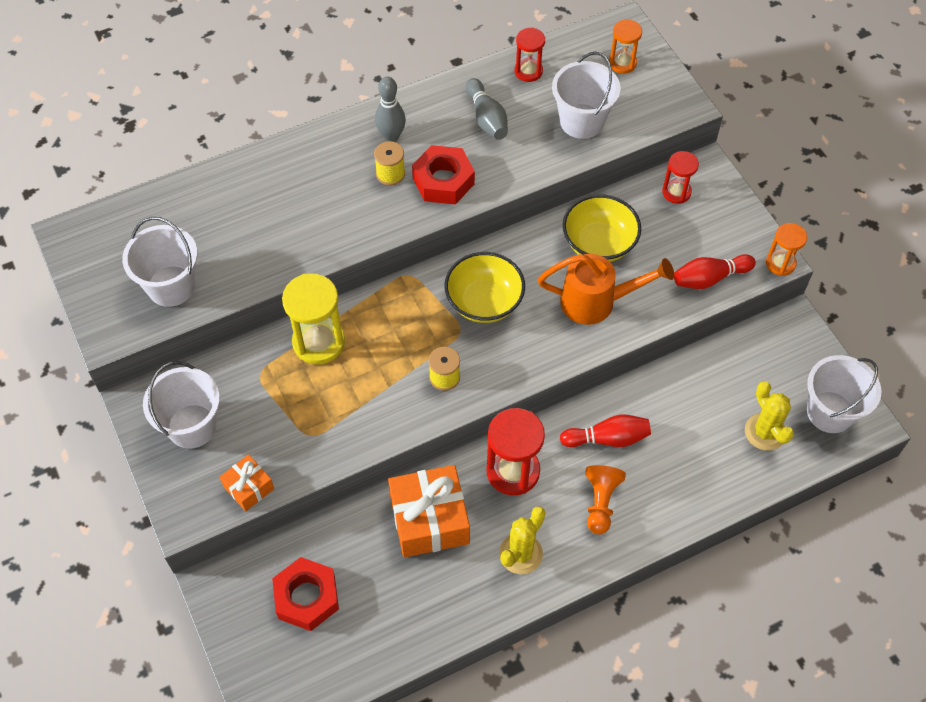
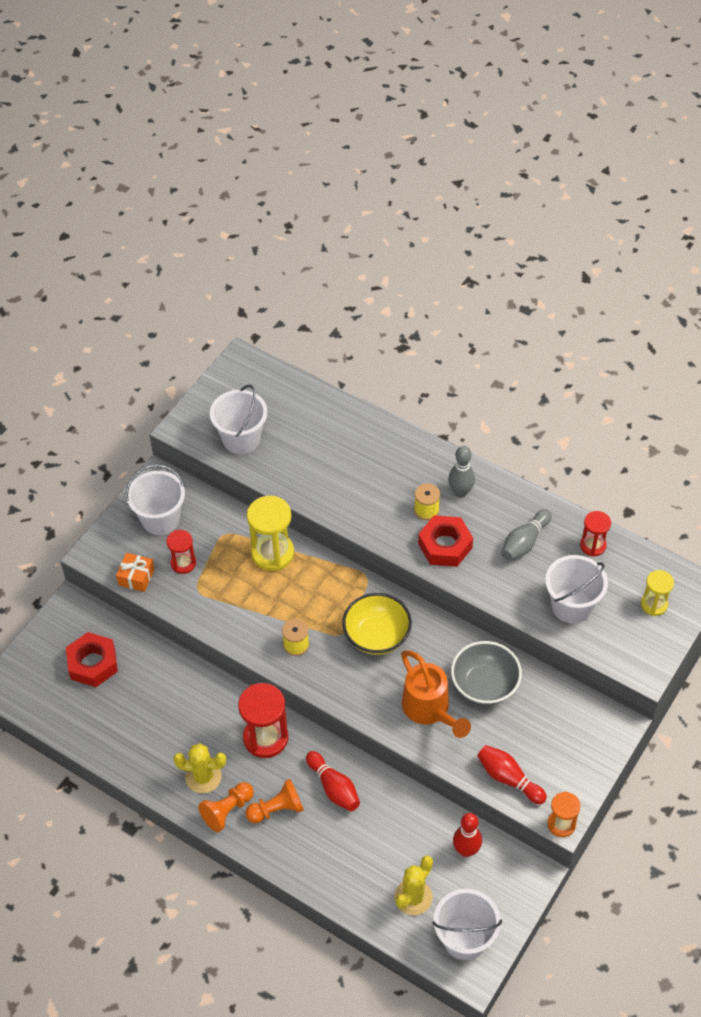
camera: 60 degrees right, 5 degrees down
(429, 519) = (194, 705): orange gift -> none
(574, 550) = (227, 810): none -> orange pawn
(599, 244) = (484, 685): yellow bowl -> grey bowl
(622, 63) = (654, 604): orange hourglass -> yellow hourglass
(676, 192) = (576, 715): red hourglass -> red hourglass (183, 563)
(741, 362) = (466, 850): none -> red bowling pin

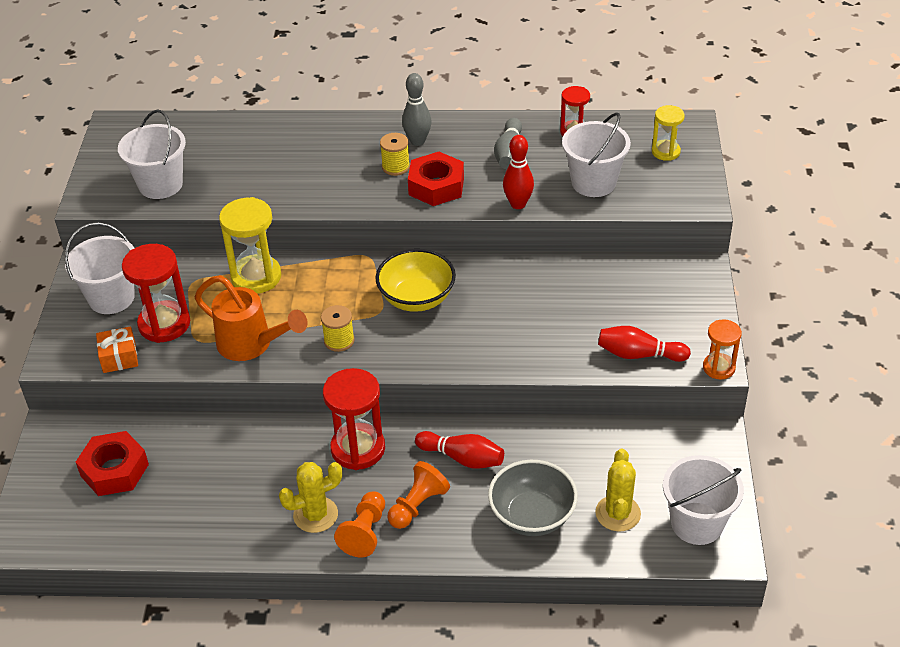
camera: 30 degrees left, 10 degrees down
(183, 563) = (164, 324): red hourglass -> red hourglass, size x1.69
(429, 710) = (517, 334): orange watering can -> orange watering can (251, 344)
(466, 850) = (636, 447): red bowling pin -> red bowling pin (518, 204)
(484, 685) = (554, 291): grey bowl -> grey bowl (532, 516)

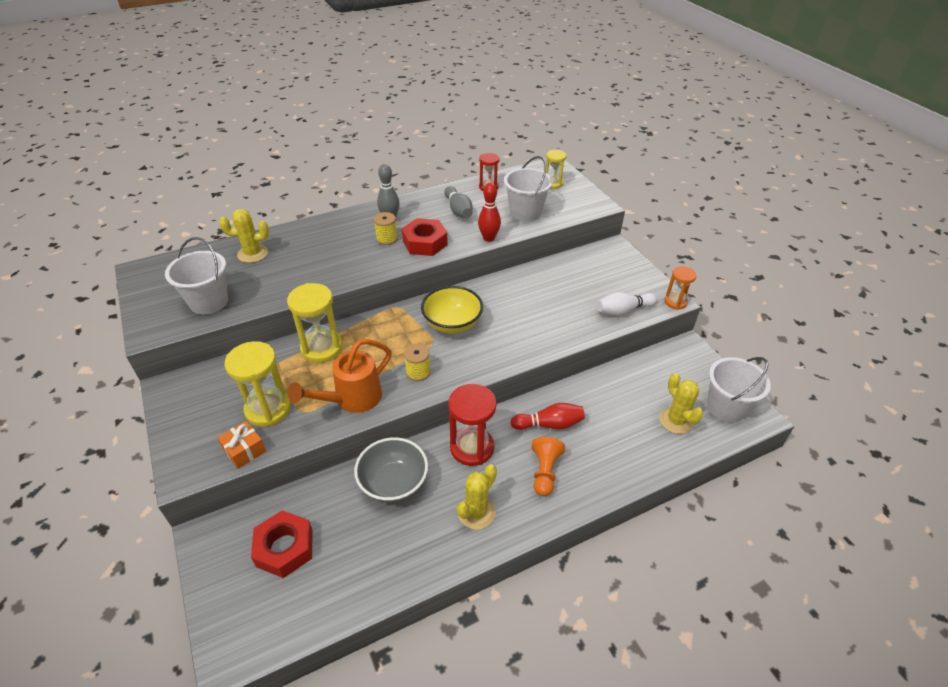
camera: 30 degrees left, 0 degrees up
(111, 298) = (208, 404): white bucket -> none
(164, 324) = (268, 409): red hourglass -> yellow hourglass
(237, 140) = (252, 254): none -> yellow cactus
(251, 344) = (352, 399): orange watering can -> orange watering can turned 135 degrees clockwise
(365, 532) = (522, 510): orange pawn -> none
(532, 516) = (625, 446): grey bowl -> grey bowl (393, 483)
(639, 354) = (623, 310): red bowling pin -> white bowling pin

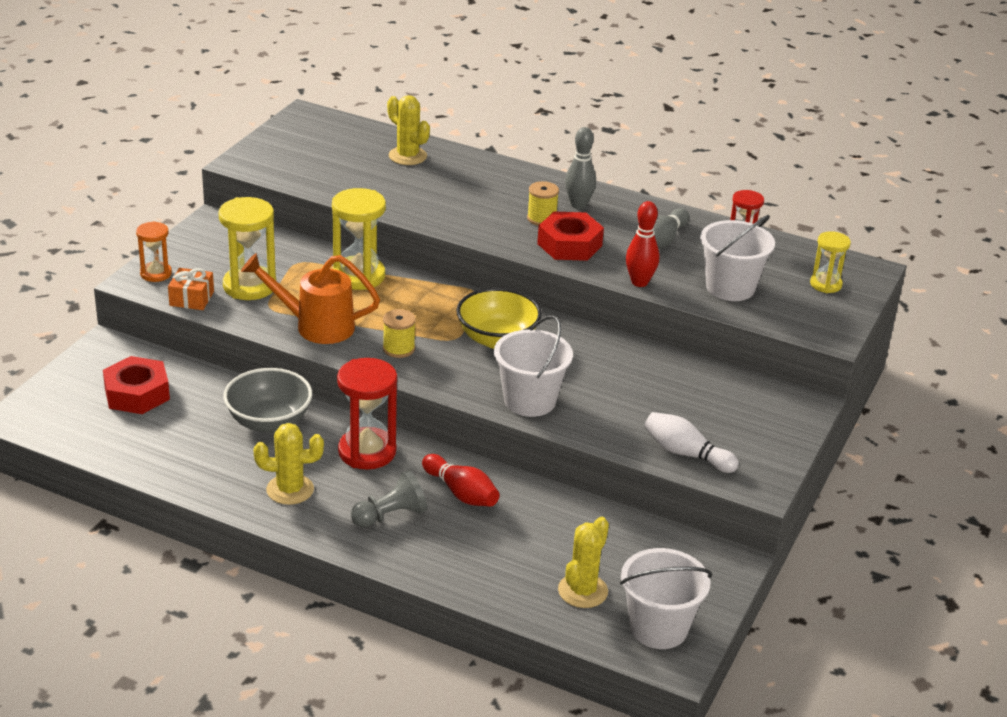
camera: 50 degrees right, 10 degrees down
(209, 302) = (313, 170): white bucket -> white bucket (530, 401)
(545, 472) = (390, 515): orange pawn -> grey pawn
(675, 302) = (762, 491): orange hourglass -> orange hourglass (156, 274)

